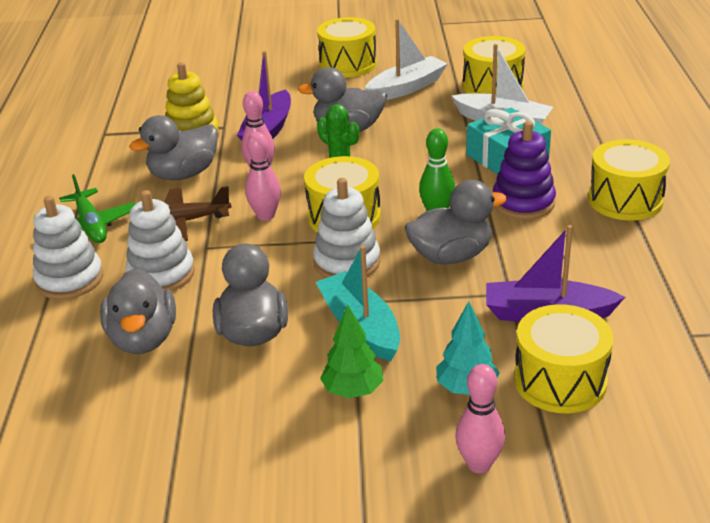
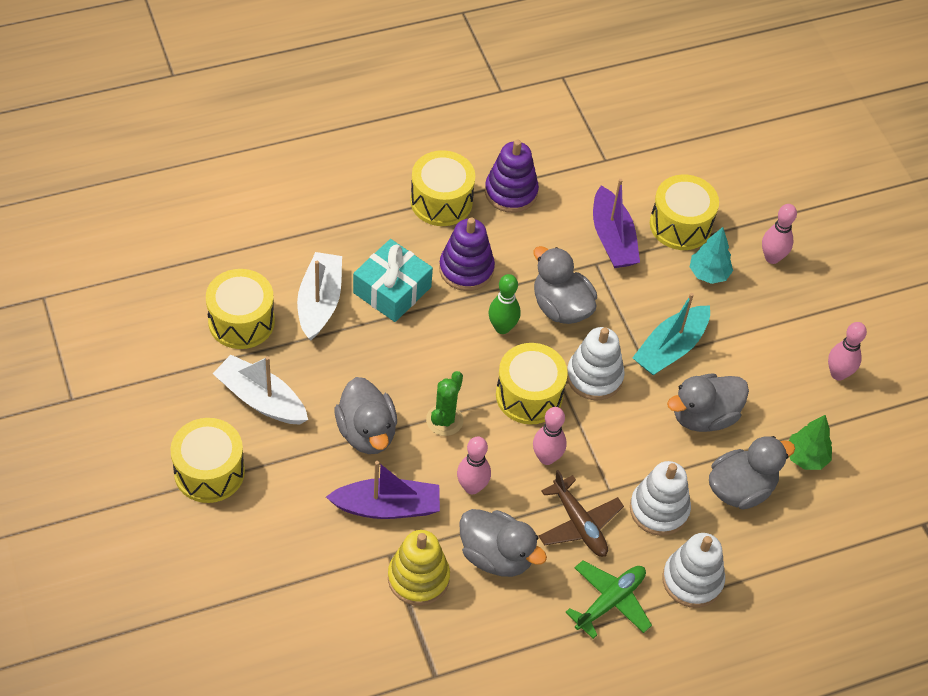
camera: 115 degrees left, 20 degrees up
(249, 478) = (838, 374): none -> pink bowling pin
(353, 391) = (738, 337): green tree -> green tree (806, 458)
(635, 248) = (511, 192): none -> purple stacking toy

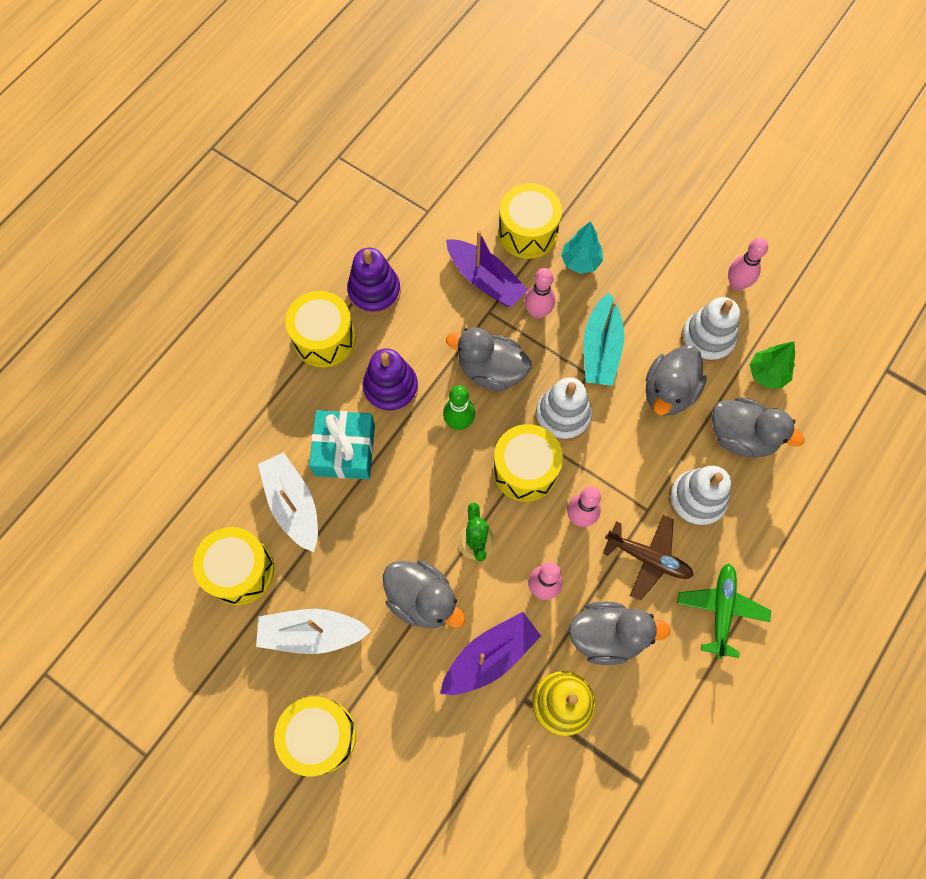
camera: 30 degrees left, 15 degrees up
(692, 580) = (765, 544): white stacking toy -> white stacking toy (707, 339)
(740, 489) = (741, 436): grey duck -> grey duck turned 90 degrees clockwise
(772, 258) = (616, 215): pink bowling pin -> pink bowling pin (537, 312)

